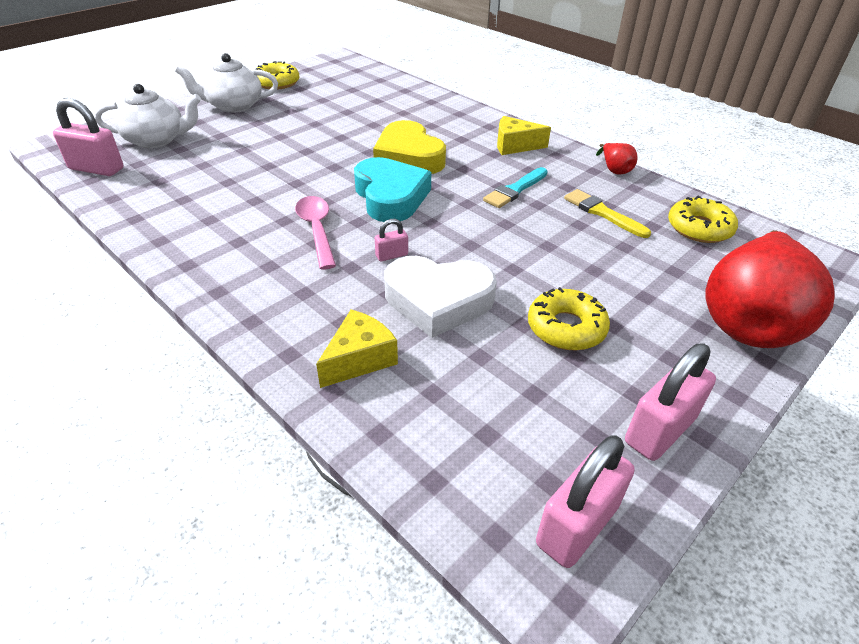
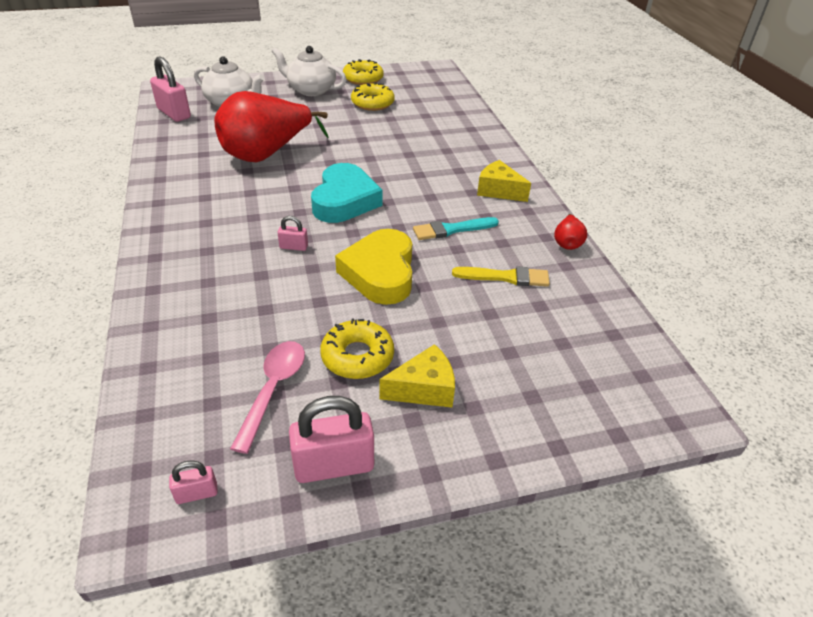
camera: 30 degrees right, 0 degrees up
(317, 230) = (263, 208): pink spoon -> pink spoon (273, 389)
(359, 359) = (189, 312): yellow cheese -> yellow cheese (424, 389)
(409, 157) = (396, 172): yellow heart -> yellow heart (380, 273)
(438, 301) = (287, 294): white heart -> none
(577, 525) = (197, 493): pink padlock -> pink padlock, size x0.50
(602, 213) = (505, 277): yellow brush -> yellow brush turned 105 degrees clockwise
(699, 228) = (583, 325): yellow donut -> yellow donut (372, 103)
(748, 321) = (522, 423): red pear -> red pear (267, 154)

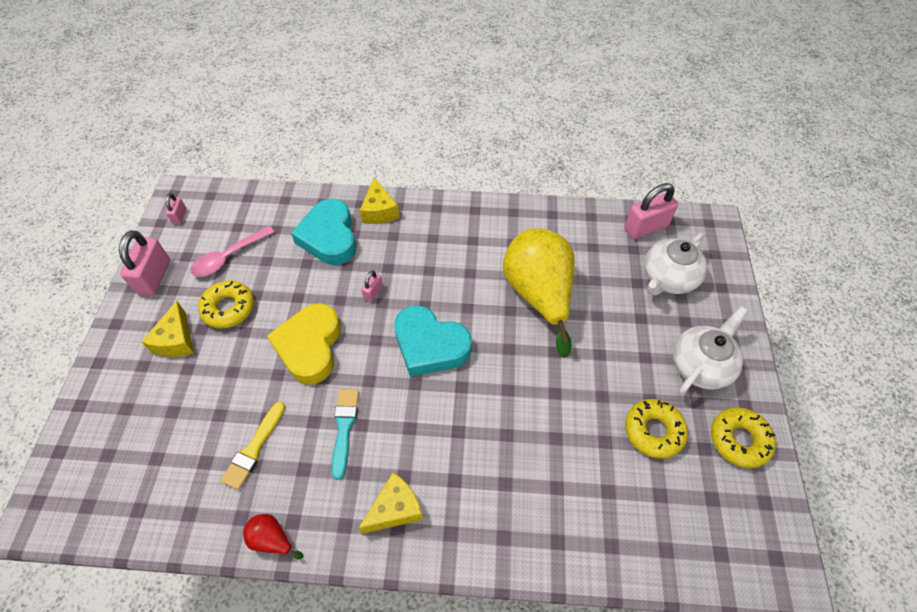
camera: 110 degrees right, 15 degrees up
(165, 270) = (379, 211): none -> yellow cheese
(217, 301) = (329, 237): none -> turquoise heart
(267, 154) = (539, 295): red pear -> yellow pear
(273, 389) = (228, 257): pink spoon -> pink spoon turned 105 degrees clockwise
(380, 273) = (310, 346): yellow heart -> yellow heart turned 105 degrees counterclockwise

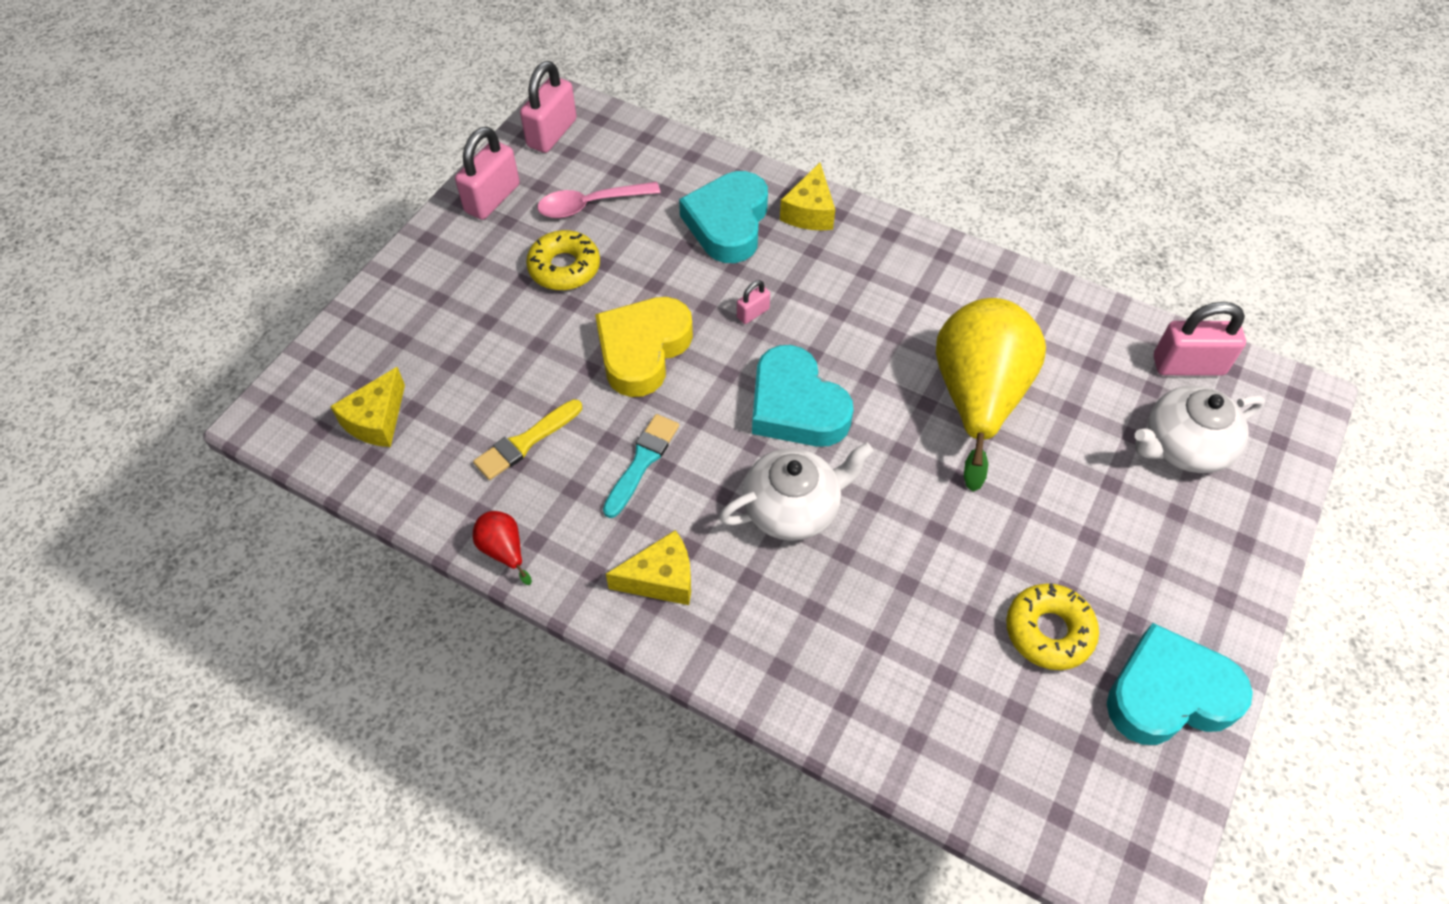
camera: 25 degrees right, 0 degrees up
(176, 340) = (488, 283): yellow cheese -> yellow cheese (377, 420)
(179, 216) = (552, 133): pink padlock -> pink padlock, size x2.00
(701, 365) = (1167, 577): white teapot -> white teapot (793, 508)
(739, 440) = (1169, 693): yellow donut -> turquoise heart

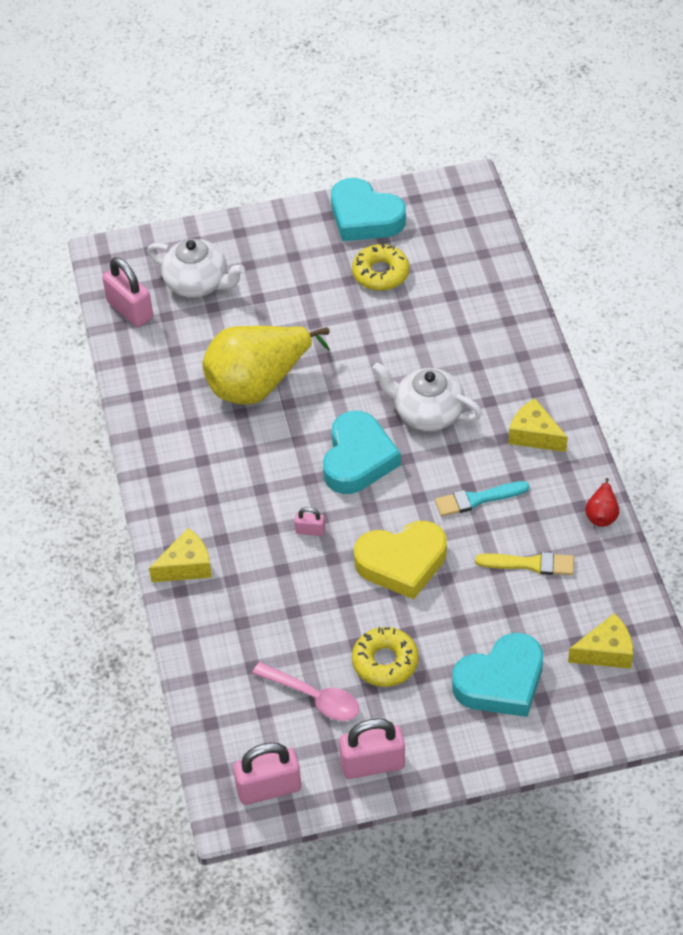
camera: 130 degrees left, 5 degrees down
(728, 223) = (245, 603): turquoise heart -> turquoise heart (501, 682)

